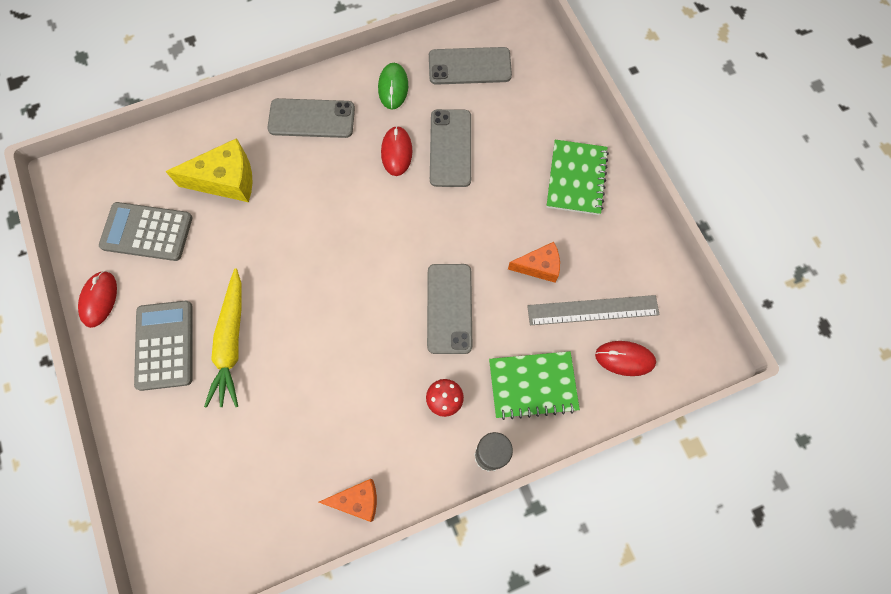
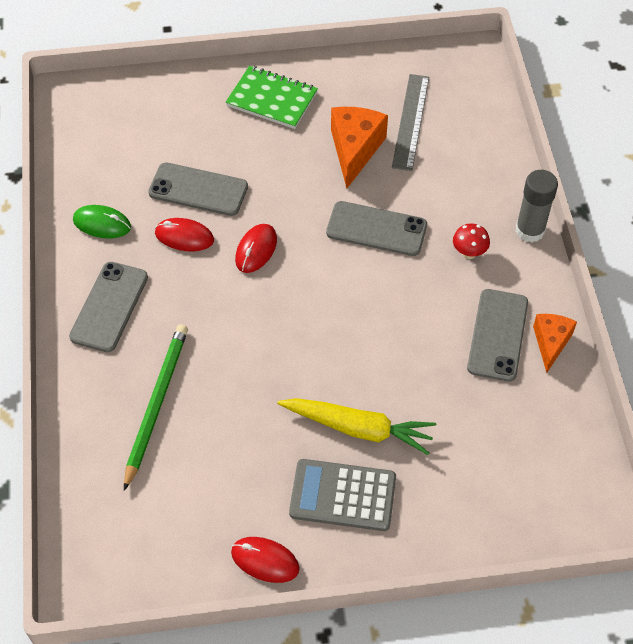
camera: 75 degrees left, 15 degrees down
(147, 232) = (193, 498): grey calculator -> none
(226, 180) = (156, 404): yellow cheese -> green pencil
(469, 66) = (106, 152): grey phone -> grey phone (498, 335)
(533, 385) = (471, 182): green notebook -> none
(539, 266) = (354, 150): orange cheese -> orange cheese, size x1.57
(624, 358) = (463, 111): red mouse -> red mouse (256, 250)

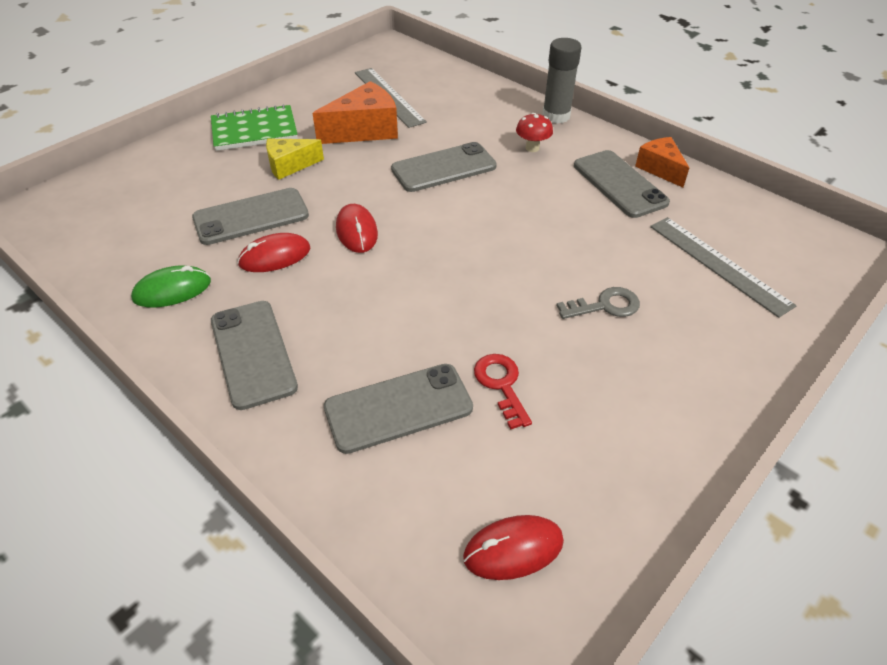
camera: 40 degrees left, 10 degrees down
(156, 404) = (398, 408): green pencil -> grey phone
(229, 434) = (501, 385): none -> red key
(265, 155) = (289, 166): none -> yellow cheese
(265, 560) = (669, 472): red mouse -> red mouse (513, 549)
(343, 495) = (660, 365): grey calculator -> none
(354, 150) = (364, 130): orange cheese -> orange cheese turned 90 degrees clockwise
(358, 428) = (605, 306): yellow carrot -> grey key
(482, 456) = (718, 264): none -> grey ruler

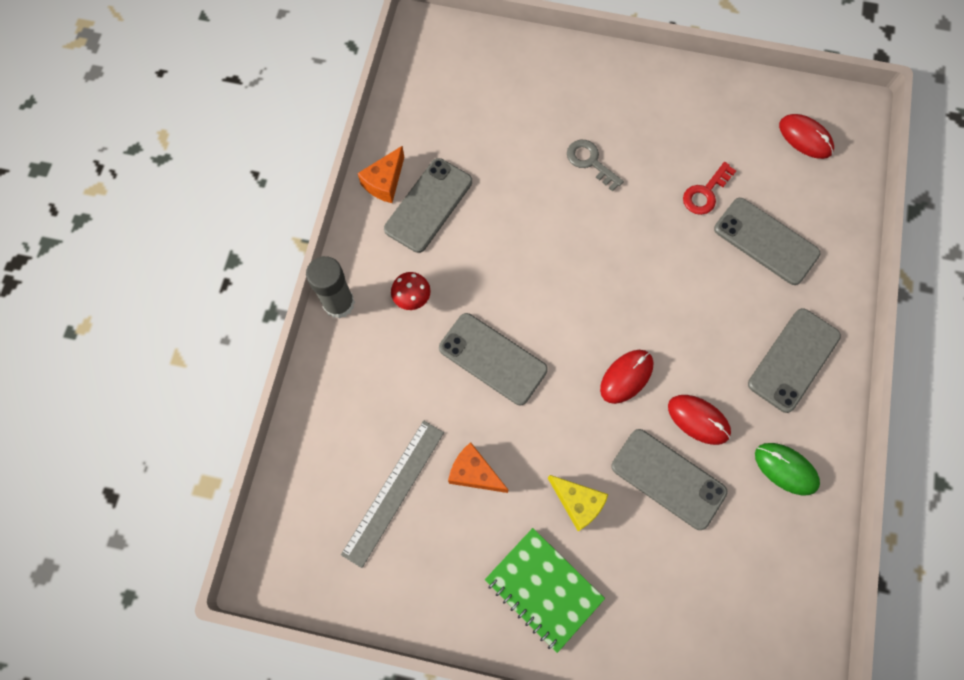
camera: 120 degrees left, 25 degrees up
(364, 130) = (474, 473): orange cheese -> orange cheese, size x0.64
(718, 264) = (495, 106): grey ruler -> none

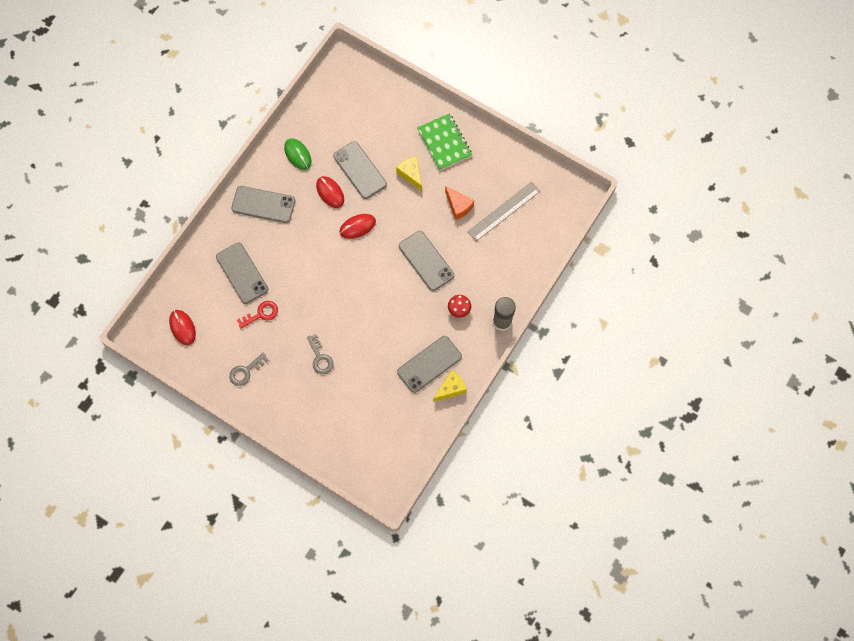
camera: 160 degrees left, 0 degrees up
(385, 182) = (450, 388): orange cheese -> yellow cheese
(685, 111) = (245, 371): none -> grey key
(794, 360) = (263, 204): grey phone -> grey phone turned 45 degrees clockwise

